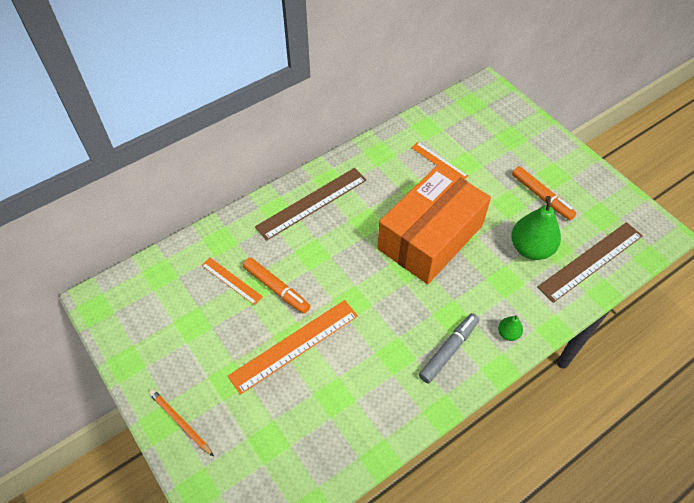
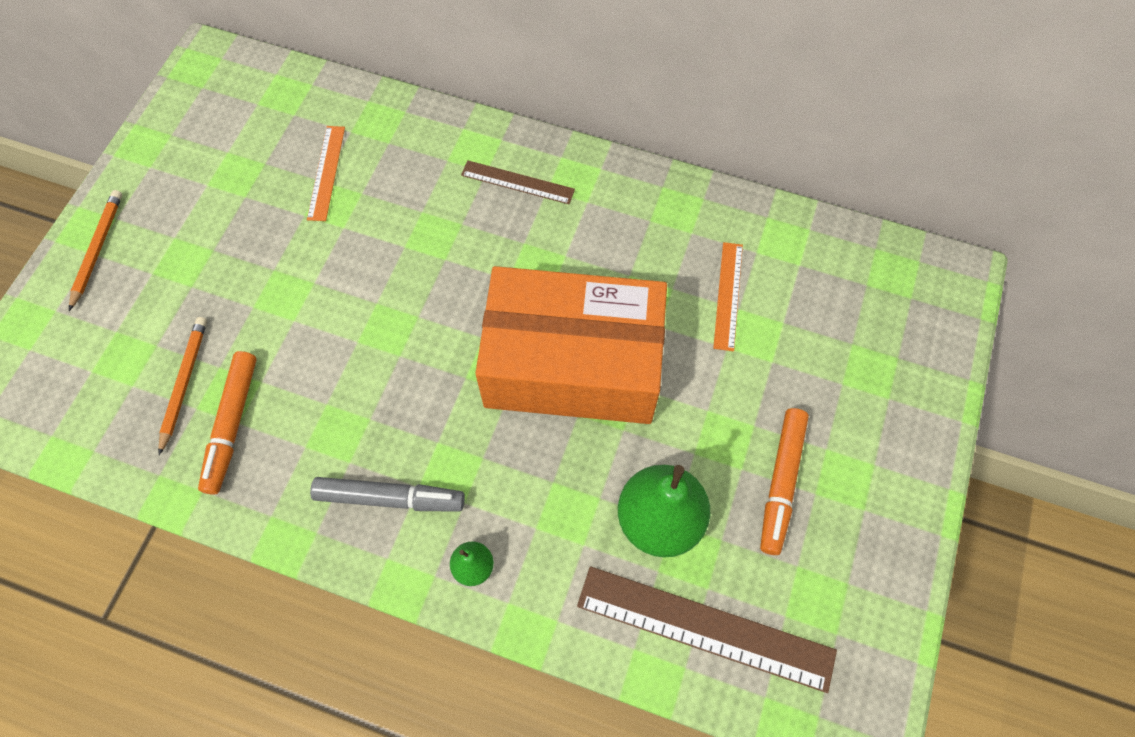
camera: 55 degrees right, 10 degrees up
(276, 288) = (348, 228): orange marker -> orange marker (232, 425)
(294, 345) = (276, 302): orange ruler -> none
(310, 416) = (184, 383): none -> orange pencil
(312, 203) = (517, 182): brown ruler -> brown ruler, size x0.55

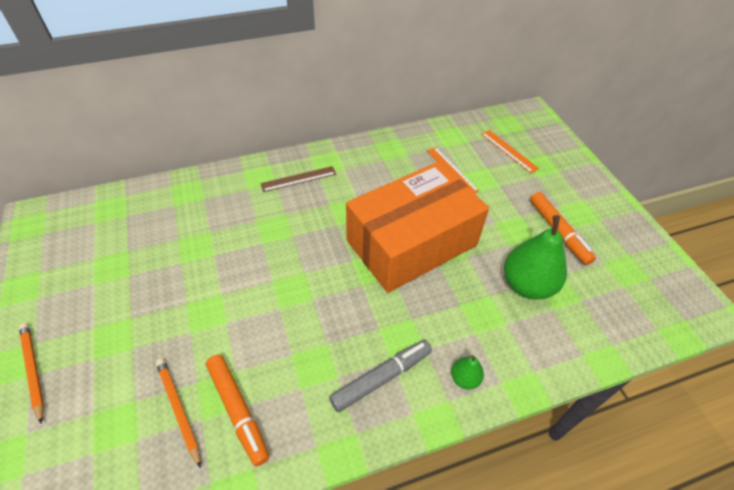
camera: 40 degrees left, 15 degrees down
(326, 172) = (176, 233): orange ruler -> orange ruler (509, 151)
(705, 628) = (600, 319): brown ruler -> none

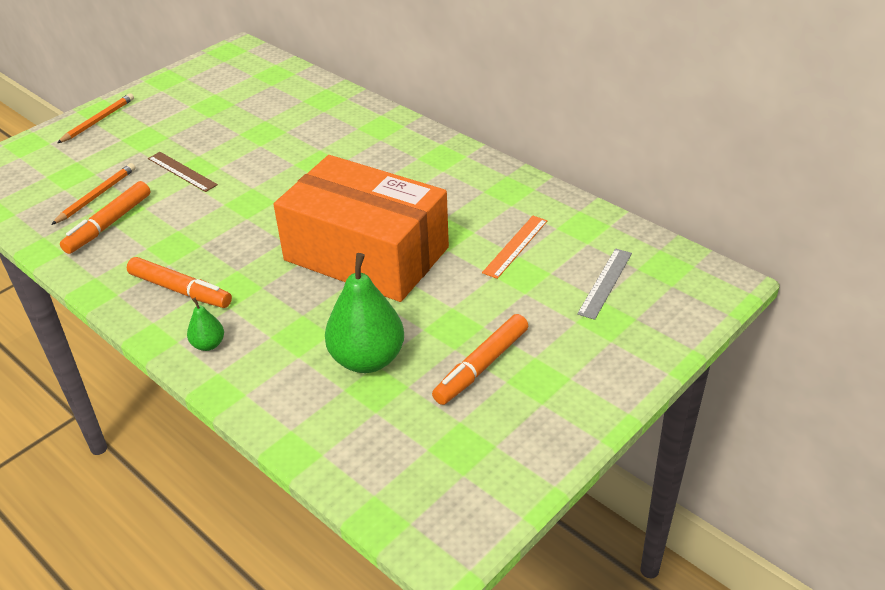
camera: 65 degrees right, 10 degrees down
(298, 179) = (398, 149): brown ruler -> brown ruler (182, 171)
(381, 378) = (180, 290): grey marker -> orange marker
(509, 151) = (605, 283): orange ruler -> grey ruler

